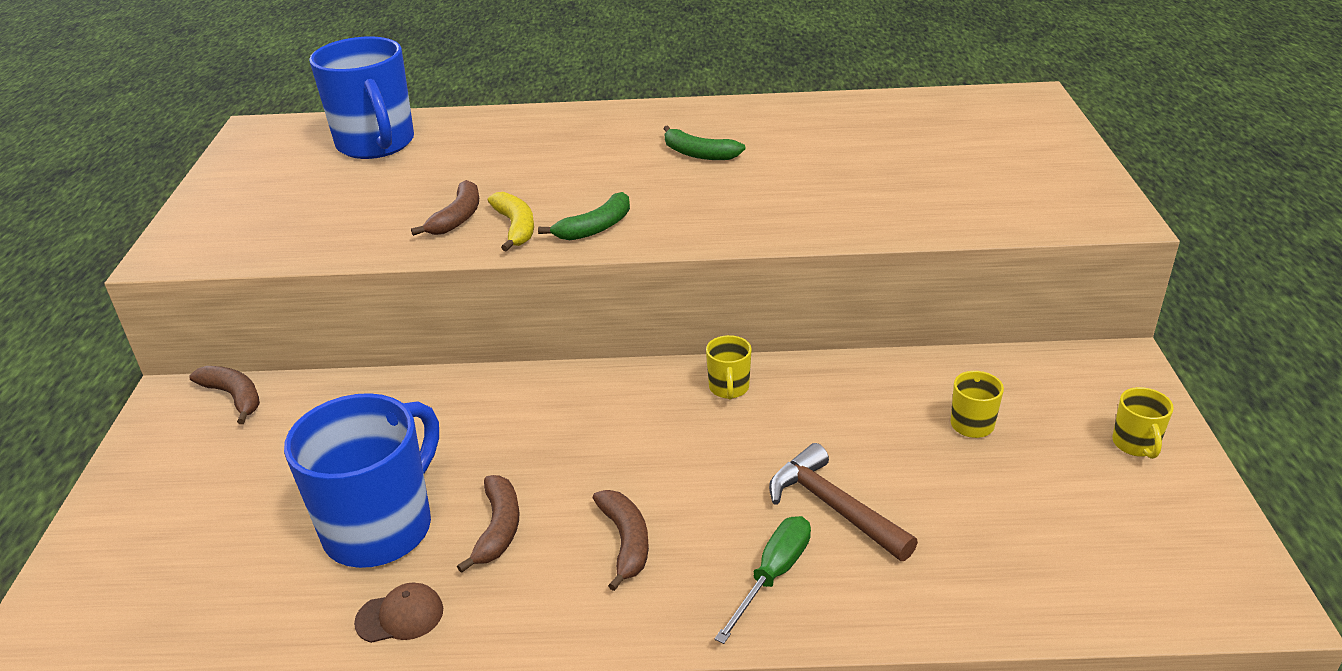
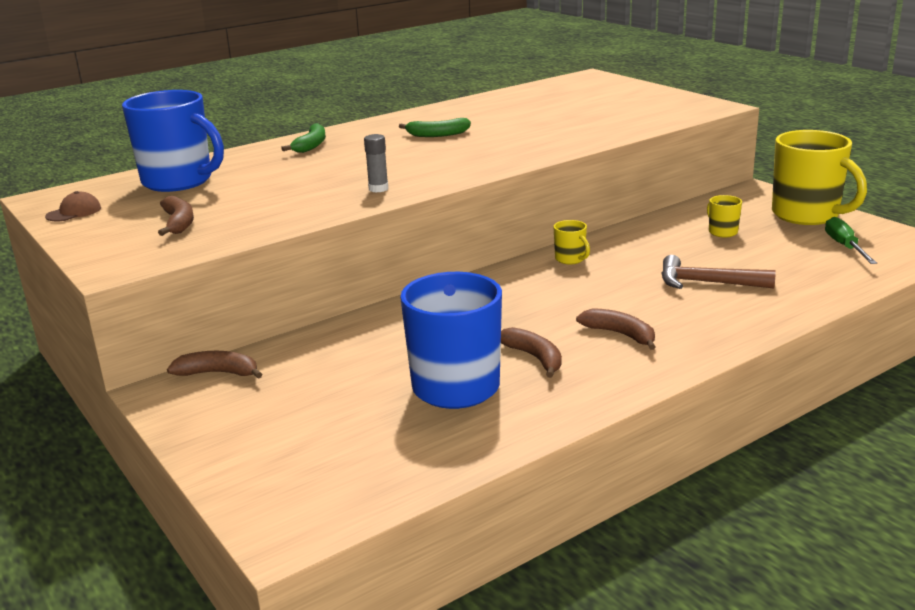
camera: 35 degrees left, 10 degrees down
(400, 616) = (539, 413): brown cap -> brown cap (74, 212)
(457, 217) = (325, 195): brown banana -> brown banana (179, 223)
(515, 227) = (378, 189): yellow banana -> grey glue stick
(595, 227) = (434, 176): green banana -> green banana (311, 145)
(773, 575) = (720, 317): green screwdriver -> green screwdriver (845, 247)
(1135, 444) = (807, 215): yellow mug -> yellow mug, size x2.33

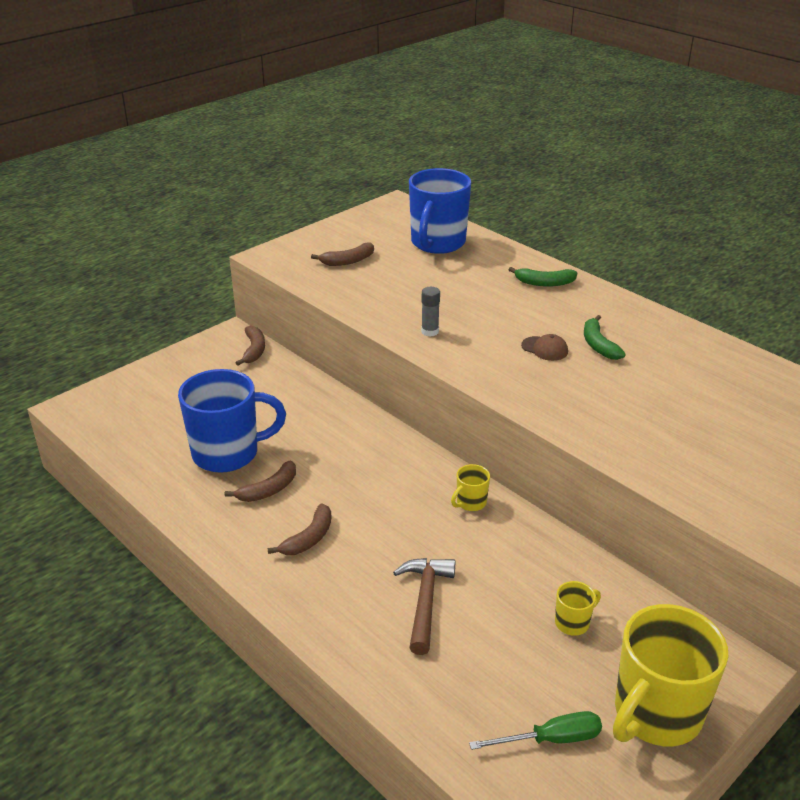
camera: 80 degrees right, 10 degrees up
(74, 212) = (369, 220): brown cap -> brown cap (545, 349)

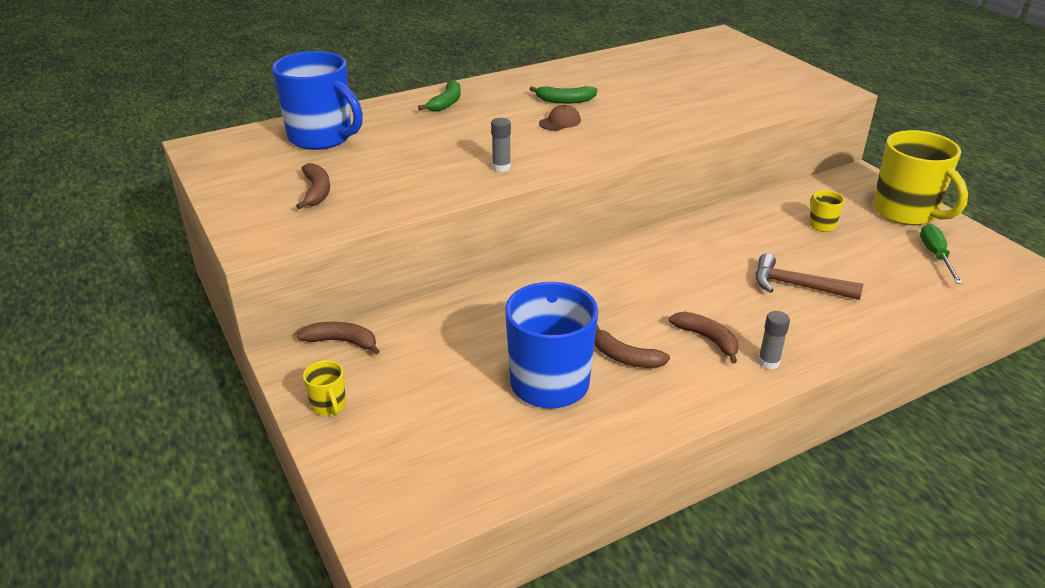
camera: 75 degrees left, 0 degrees up
(269, 490) = (625, 357): brown banana -> brown banana turned 150 degrees clockwise
(283, 582) = (768, 362): none -> grey glue stick
(470, 503) = (674, 243): yellow mug -> yellow mug (329, 406)

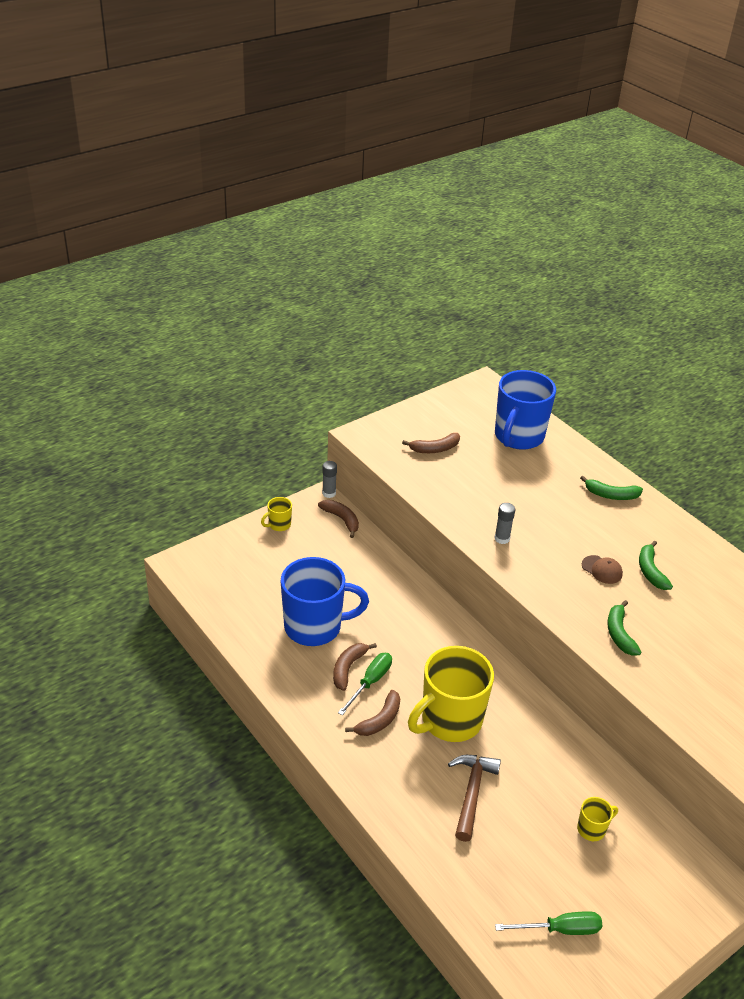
camera: 80 degrees right, 5 degrees up
(342, 342) = (341, 519): brown banana -> brown banana turned 45 degrees counterclockwise
(648, 341) = (370, 682): none -> green screwdriver
(651, 126) = (619, 634): none -> green banana
(768, 362) = (356, 759): grey glue stick -> grey glue stick (329, 493)
(906, 212) = (648, 919): yellow mug -> yellow mug (450, 720)

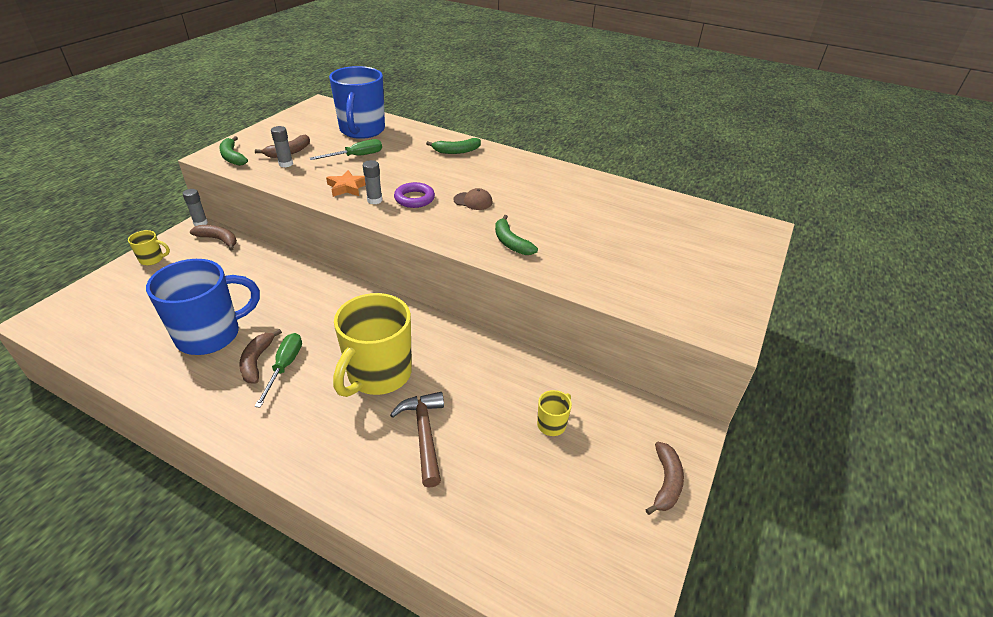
camera: 25 degrees left, 0 degrees up
(279, 525) = (152, 259): yellow mug -> yellow mug turned 120 degrees counterclockwise
(379, 720) = (304, 399): brown banana -> brown banana (665, 482)
(428, 465) = (286, 164): none -> grey glue stick
(480, 514) = (347, 187): none -> orange star
(542, 548) = (414, 199): none -> purple ring
(560, 929) = (567, 537): green screwdriver -> green screwdriver (356, 156)
(650, 571) = (513, 192): green banana -> green banana (232, 157)

